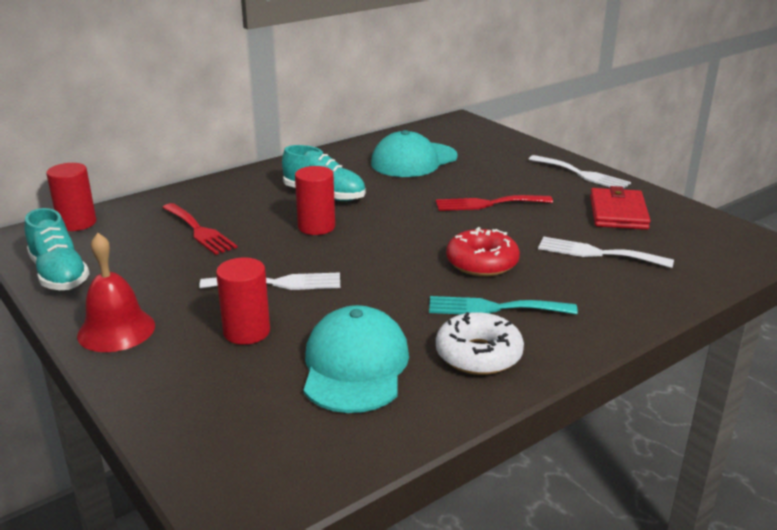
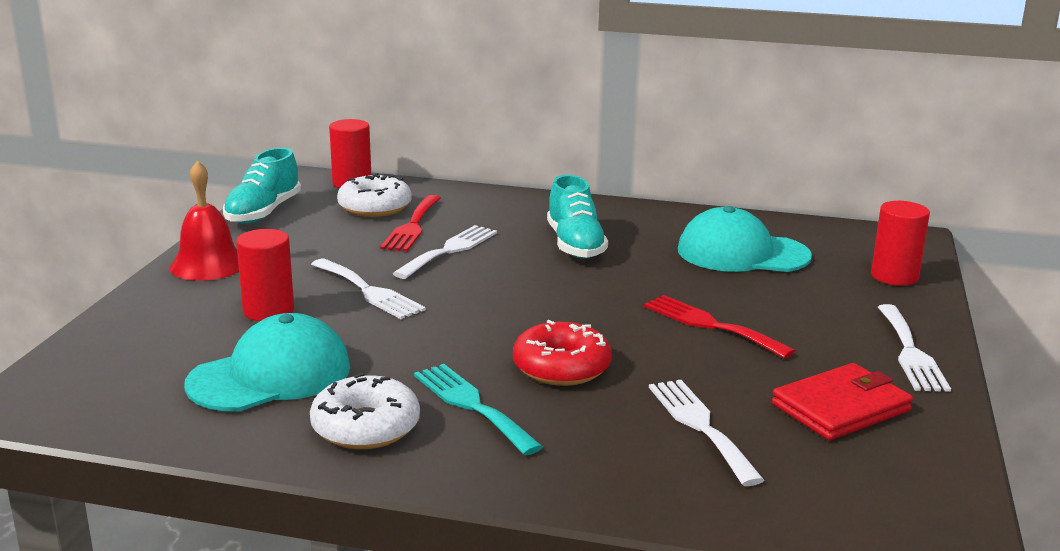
camera: 50 degrees right, 5 degrees down
(139, 231) = (375, 207): none -> white donut
(262, 233) = (449, 250): none -> white fork
(316, 227) = (502, 266): red cylinder -> red cylinder (894, 276)

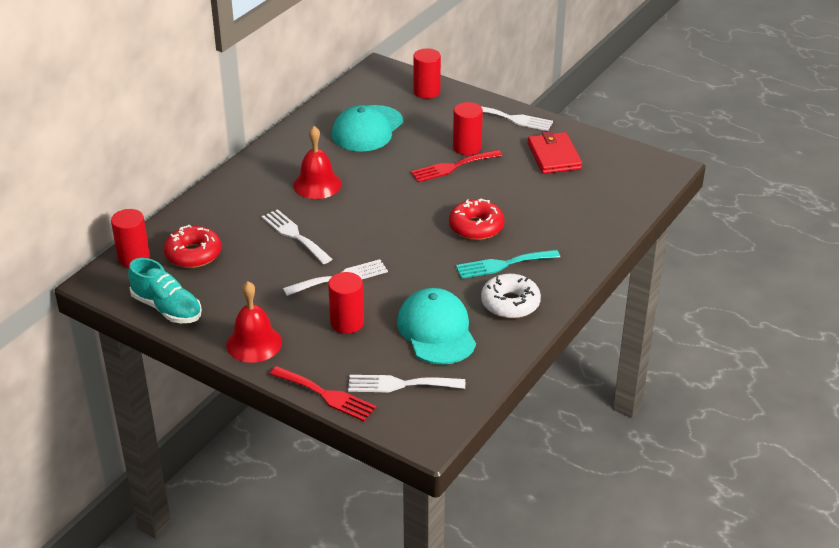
camera: 70 degrees left, 15 degrees up
(375, 207) = (193, 254): white donut -> red donut
(412, 226) = (242, 243): red fork -> red fork (326, 395)
(575, 245) = (317, 184): turquoise shoe -> red bell
(701, 426) = (553, 200): white fork -> white fork (400, 384)
(778, 328) = (467, 147): none -> red cylinder

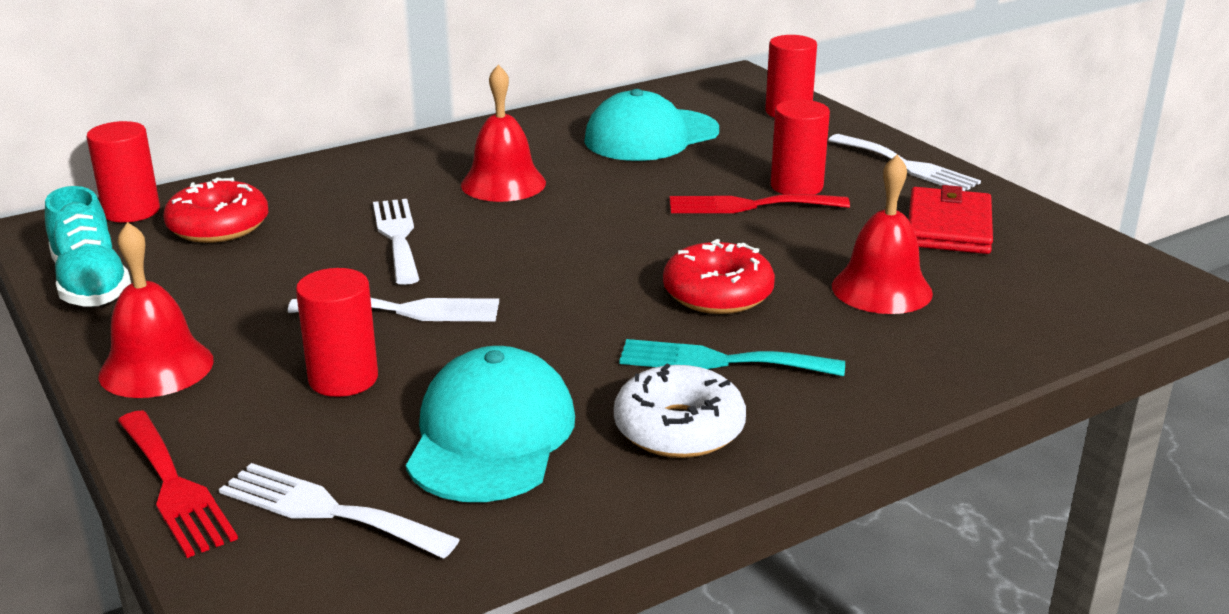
camera: 25 degrees right, 10 degrees down
(546, 204) = (881, 289): none -> red bell

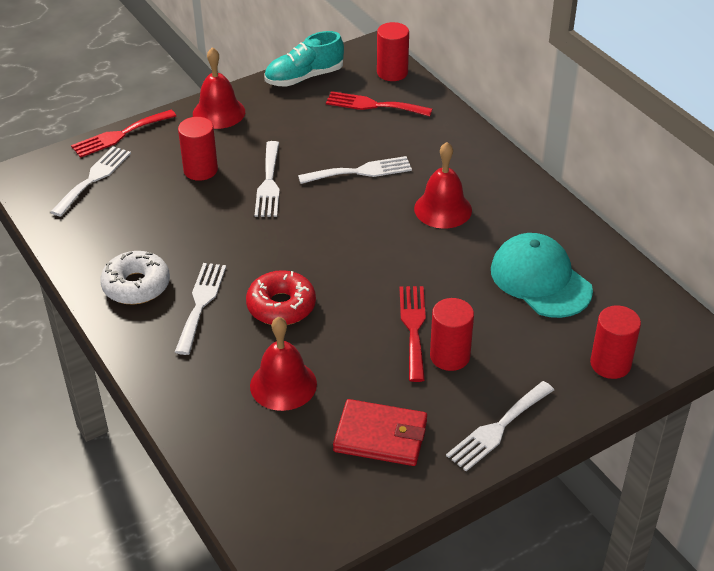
camera: 90 degrees right, 15 degrees up
(218, 226) = (373, 105): red donut -> red fork
(491, 436) = (142, 221): turquoise cap -> none
(719, 361) = (201, 303): turquoise fork -> white fork

